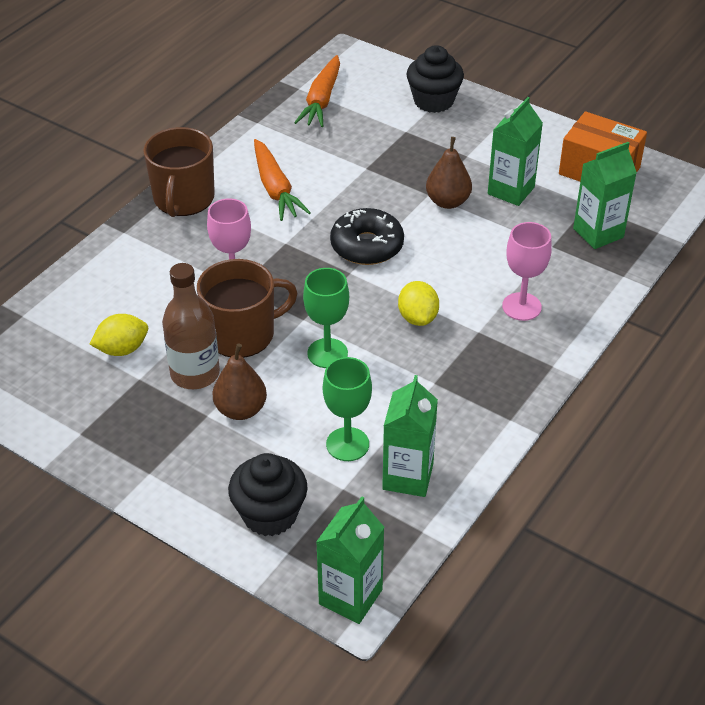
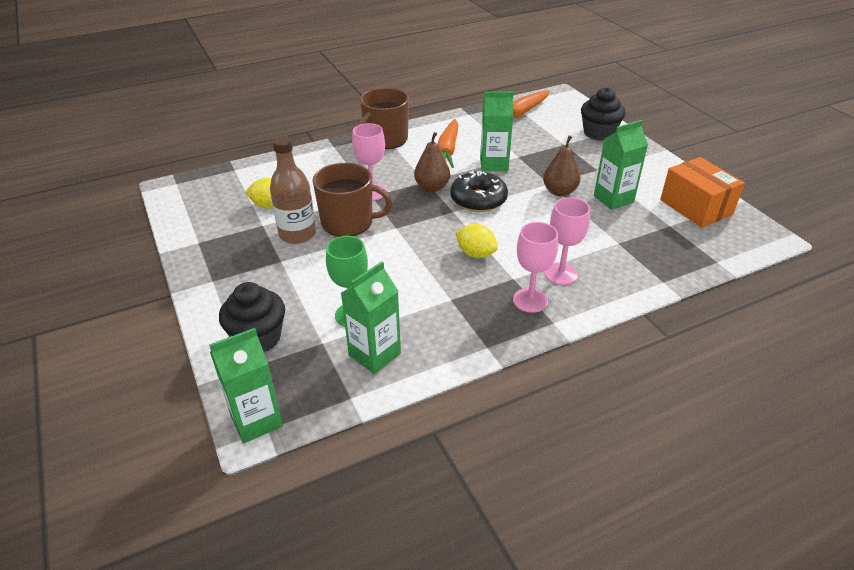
camera: 30 degrees right, 5 degrees down
(241, 410) = (304, 266): brown pear -> brown pear (432, 187)
(327, 353) = (392, 253): green goblet -> none
(418, 317) = (475, 254): yellow lemon -> yellow lemon turned 75 degrees counterclockwise
(513, 350) = (530, 300): none -> pink goblet
(598, 233) = (663, 246): green carton -> green carton (494, 164)

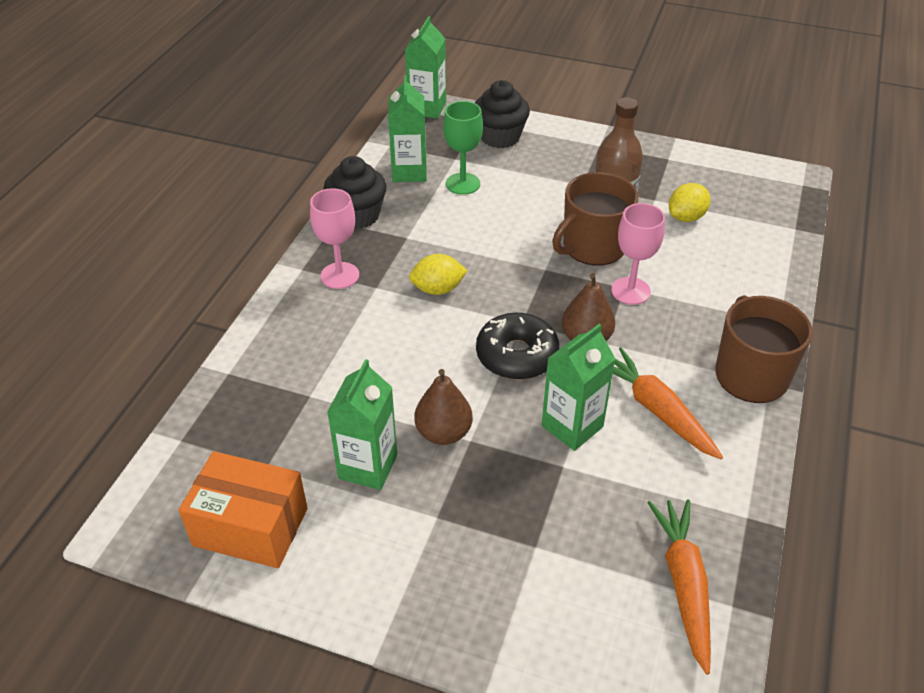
camera: 135 degrees right, 5 degrees up
(561, 274) = (337, 318): pink goblet -> none
(599, 133) = (515, 623): black cupcake -> black cupcake (357, 215)

